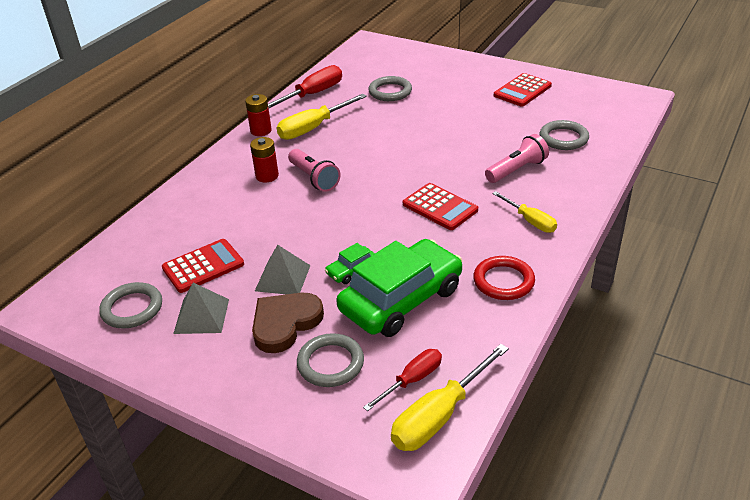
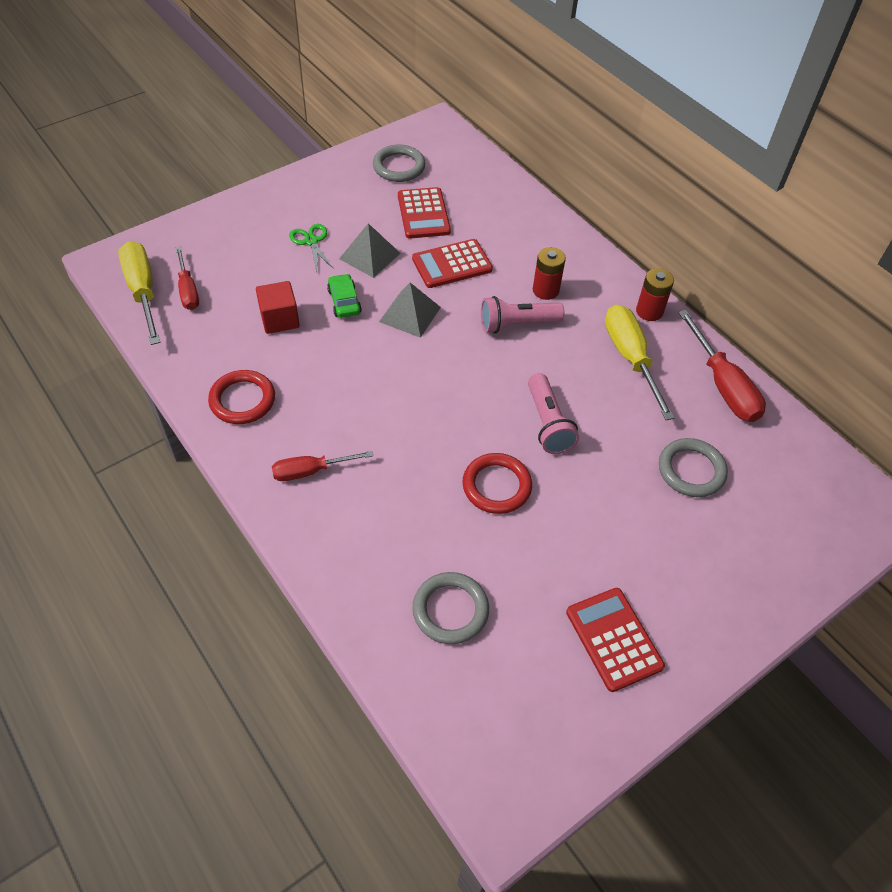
camera: 110 degrees right, 15 degrees up
(201, 316) = (359, 199): grey pyramid -> grey pyramid (410, 314)
(285, 323) = (311, 241): brown heart -> green scissors
(330, 363) = (246, 253): grey ring -> none
(401, 299) = (279, 319): green car -> red cube
(440, 207) = (391, 405): red calculator -> red calculator (452, 264)
(465, 147) = (496, 486): none -> red ring
(516, 170) = (413, 513): pink flashlight -> pink flashlight (548, 423)
(530, 221) = (310, 471): yellow screwdriver -> red screwdriver

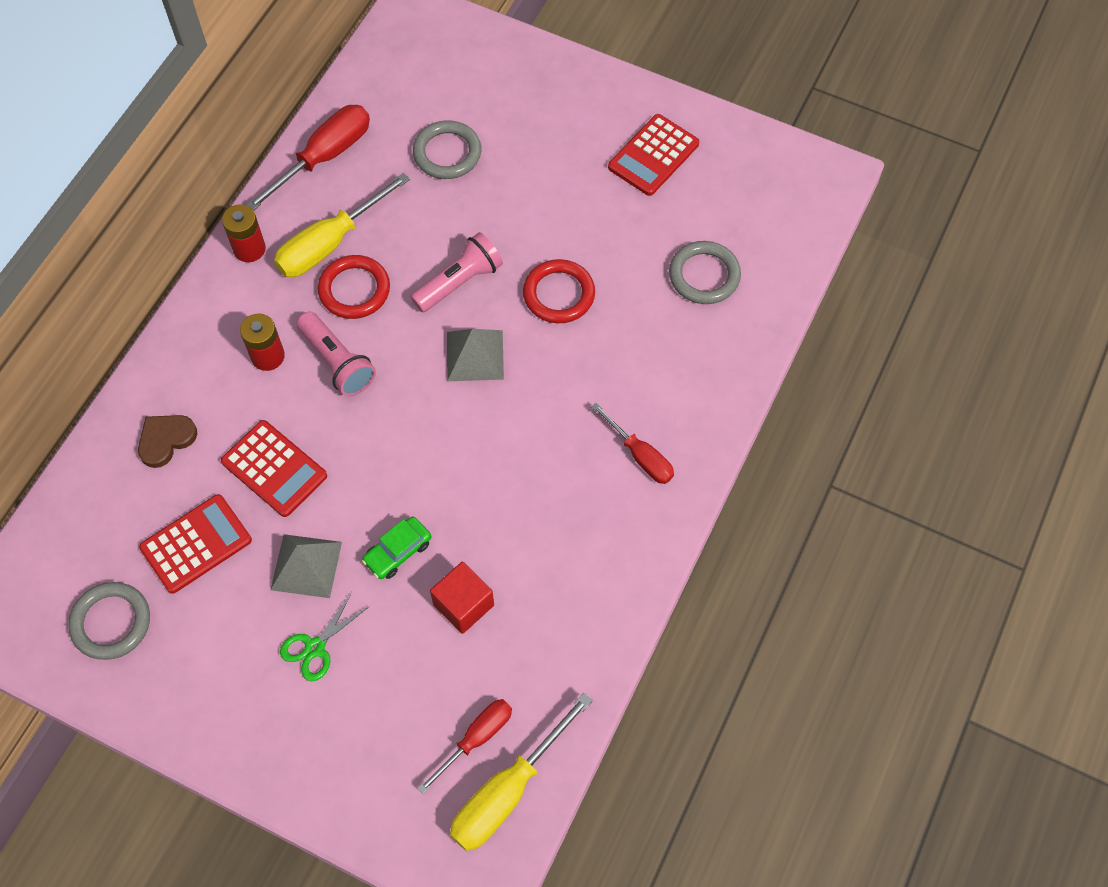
camera: 115 degrees left, 10 degrees up
(242, 400) = (596, 571): red ring -> red ring (354, 290)
(410, 314) = (380, 473): grey pyramid -> grey pyramid (475, 355)
(509, 223) = (166, 440): none -> brown heart

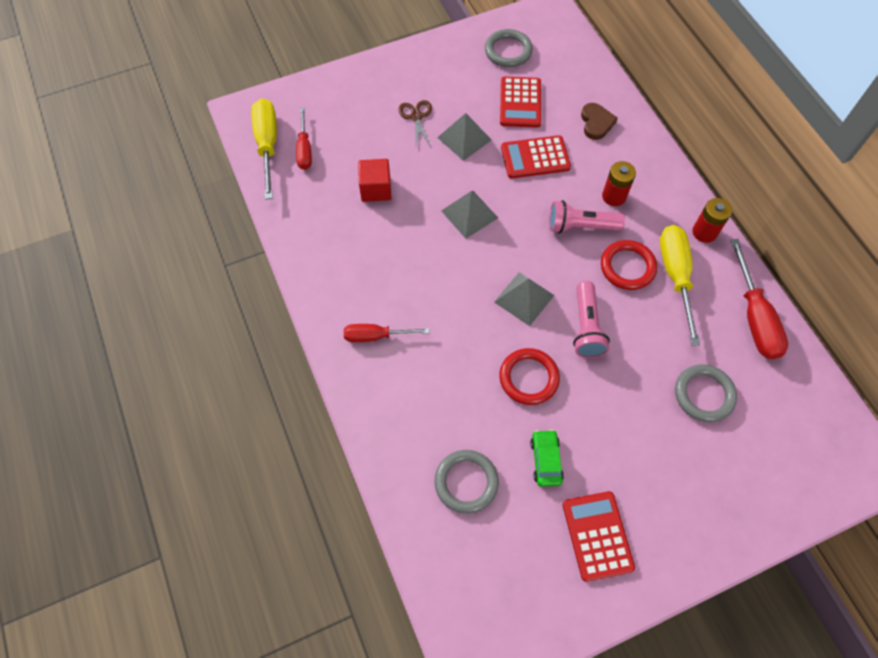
camera: 130 degrees right, 0 degrees up
(315, 647) = (416, 117): green scissors -> brown scissors
(398, 551) = (434, 180): green car -> green car (545, 460)
(413, 479) = (469, 214): none -> grey pyramid

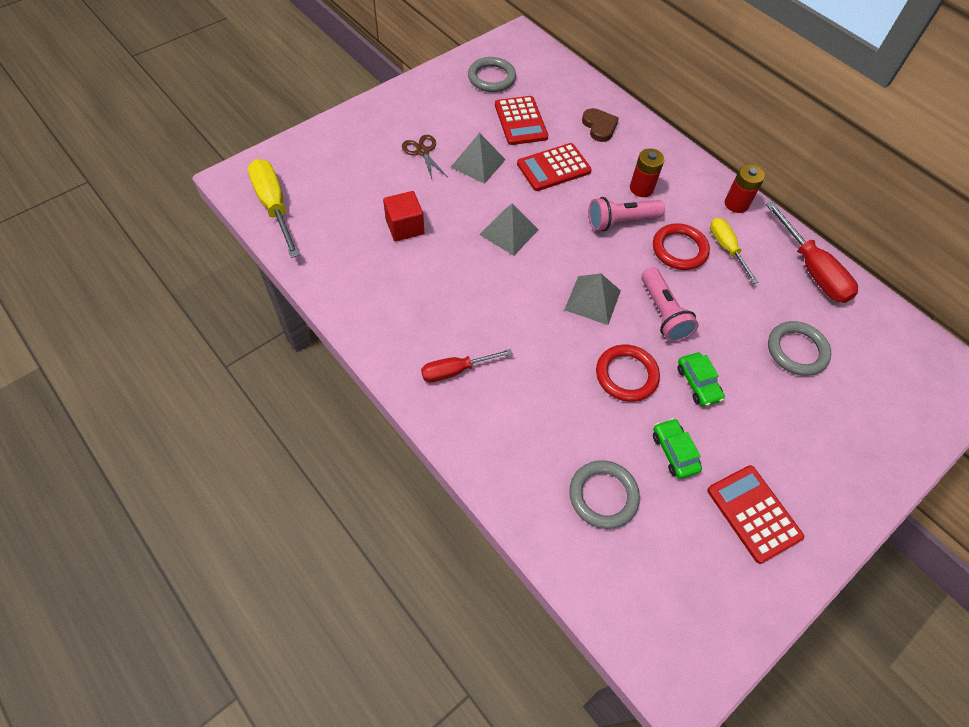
camera: 20 degrees left, 5 degrees down
(304, 149) = (316, 203): red screwdriver -> none
(593, 402) = (698, 383): none -> green car
(675, 276) = (726, 248): yellow screwdriver -> yellow screwdriver, size x0.63

